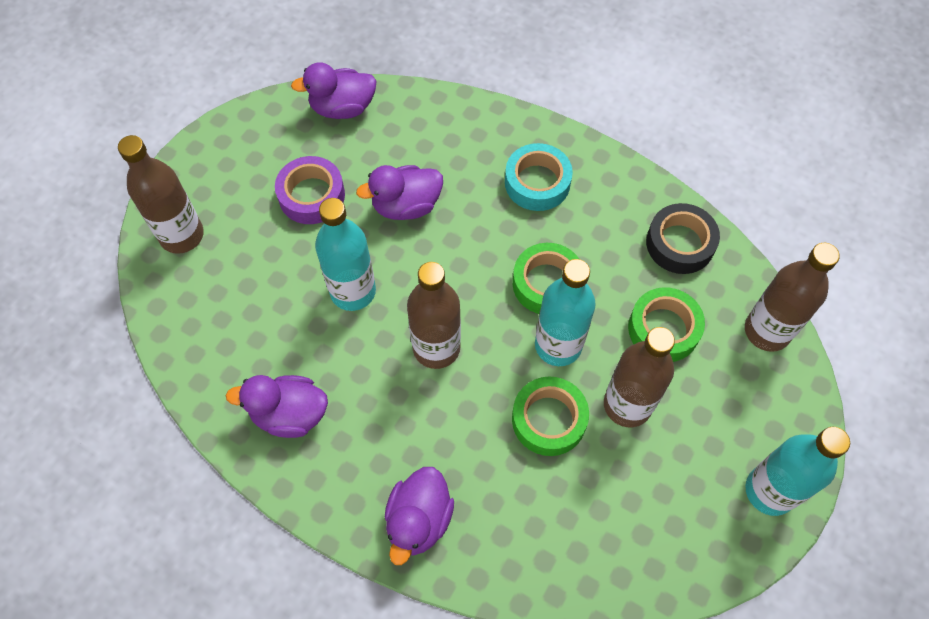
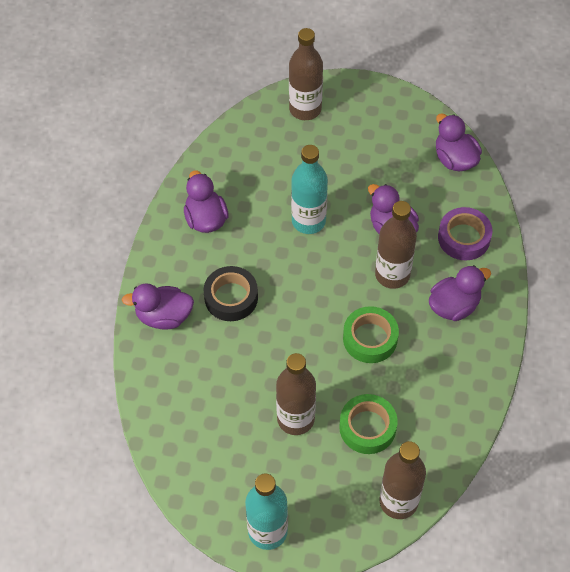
camera: 70 degrees right, 5 degrees down
(311, 195) = (371, 169): purple tape -> purple tape (464, 238)
(436, 348) = (288, 285): brown bottle -> brown bottle (392, 275)
(537, 182) = (454, 306): turquoise tape -> purple duck
(549, 419) = (264, 371): green tape -> none
(558, 345) = (323, 360): turquoise bottle -> none
(680, 243) = (448, 420): black tape -> black tape (231, 297)

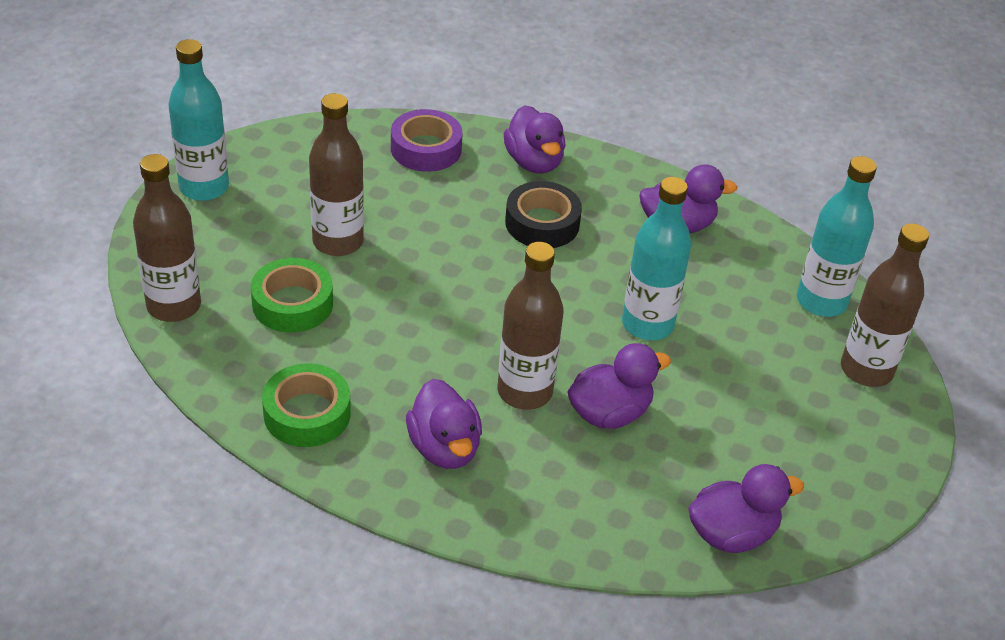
camera: 100 degrees right, 15 degrees down
(164, 316) = (534, 162): purple duck -> purple duck turned 150 degrees clockwise
(253, 134) = (821, 301): none -> turquoise bottle
(370, 338) = (426, 340): green tape -> green tape (307, 413)
(464, 238) = (566, 497): purple tape -> purple tape (426, 149)

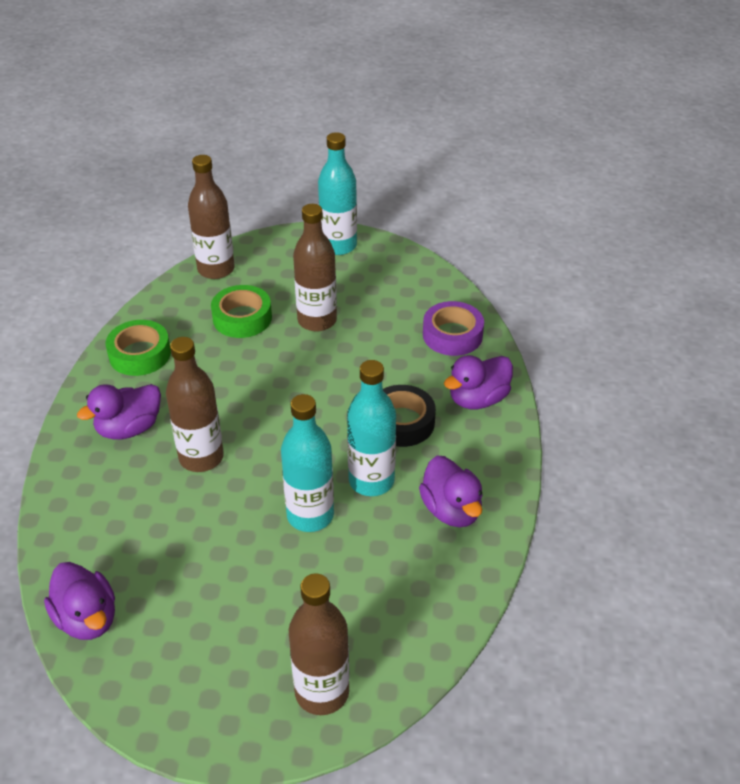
camera: 75 degrees right, 0 degrees up
(609, 413) = (196, 513): purple duck -> none
(821, 301) = (403, 640): turquoise bottle -> turquoise bottle (371, 481)

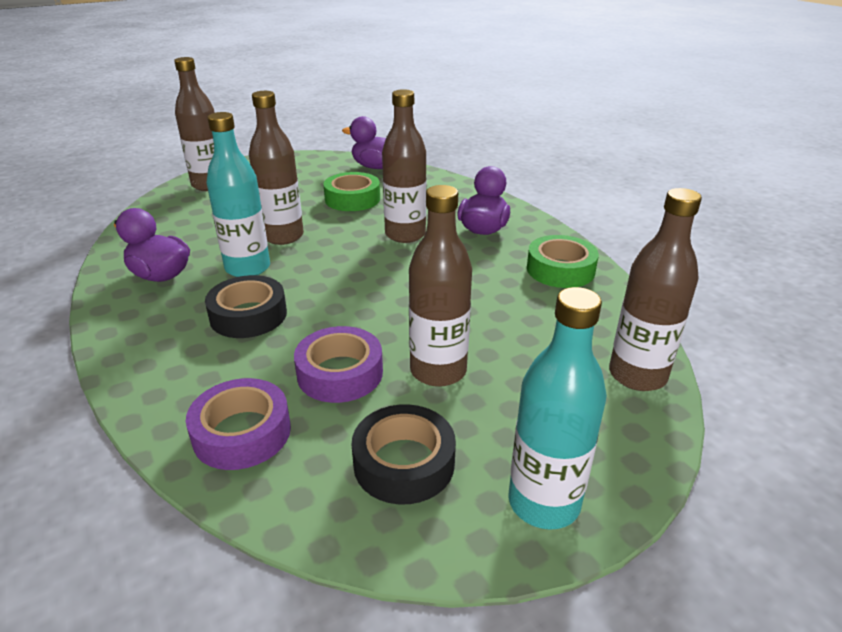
camera: 145 degrees right, 10 degrees down
(242, 318) = (522, 336): green tape -> green tape (352, 199)
(310, 515) = (283, 236): turquoise bottle -> brown bottle
(374, 345) = (340, 373): none -> purple tape
(382, 285) = (404, 463): none -> black tape
(478, 399) = (168, 368): purple duck -> none

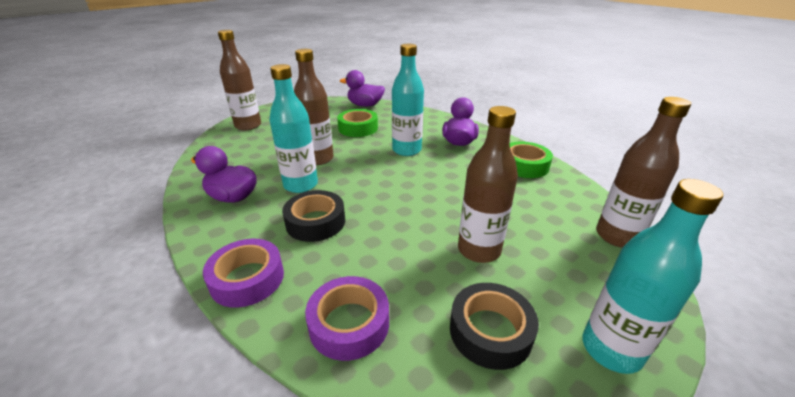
camera: 10 degrees left, 0 degrees up
(340, 373) = (406, 261): purple tape -> purple tape (247, 279)
(405, 235) = (406, 150): brown bottle -> turquoise bottle

